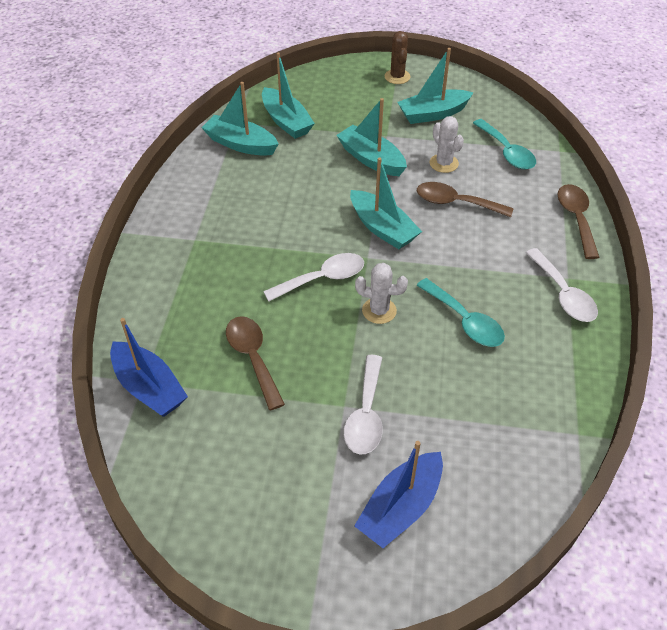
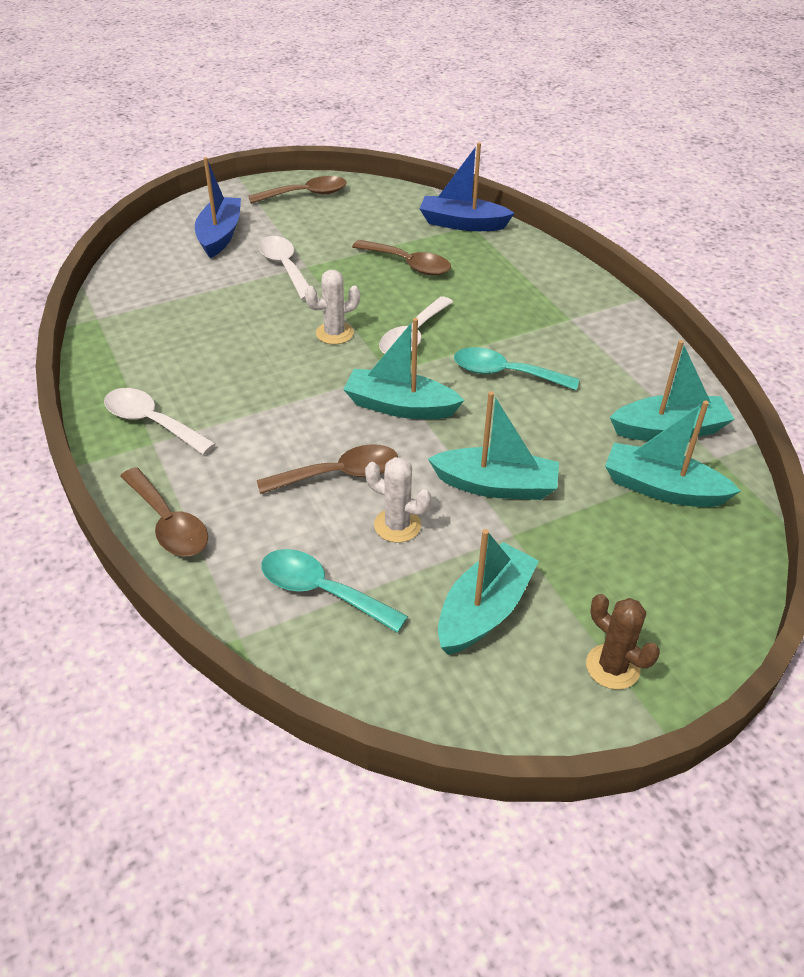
camera: 145 degrees right, 5 degrees down
(255, 538) = (306, 194): none -> brown spoon
(465, 321) = (245, 357): turquoise spoon -> turquoise spoon (505, 373)

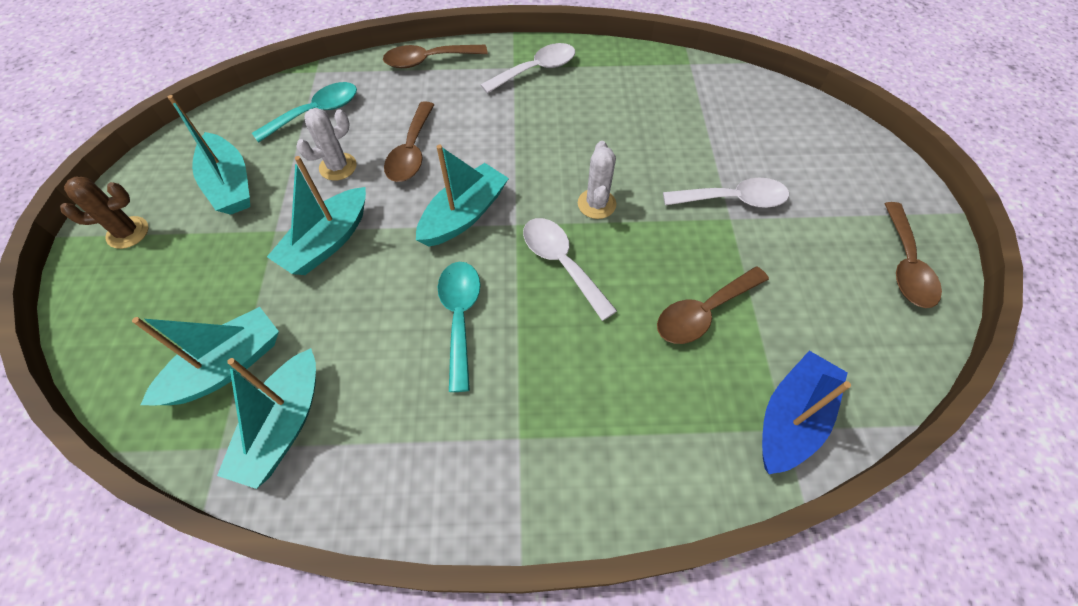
camera: 115 degrees right, 15 degrees up
(220, 235) = (815, 165): blue boat -> none
(505, 373) = (460, 317): turquoise spoon -> turquoise spoon turned 45 degrees counterclockwise

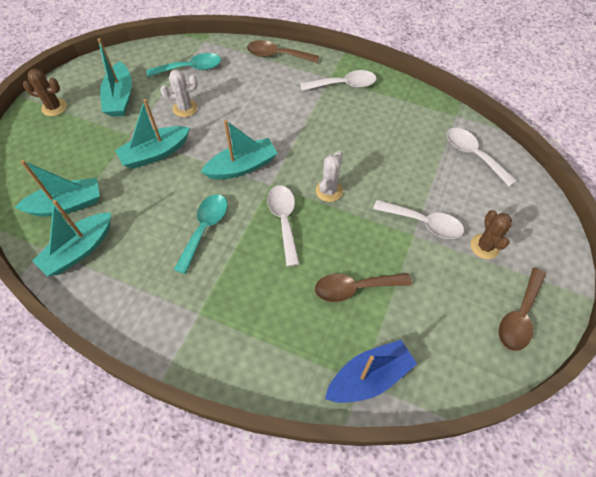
camera: 25 degrees right, 0 degrees up
(411, 152) = (233, 114): brown spoon -> none
(737, 101) = (473, 154): none -> white spoon
(817, 200) = (484, 246): none -> brown cactus

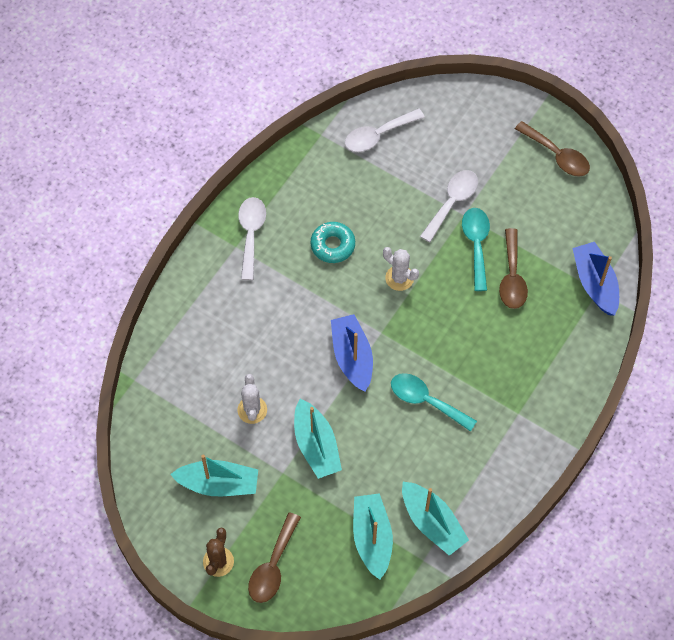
camera: 80 degrees left, 5 degrees up
(191, 68) = (184, 399): turquoise spoon -> turquoise spoon (476, 244)
(242, 166) = (352, 357): turquoise boat -> blue boat
(277, 55) = (183, 298): brown spoon -> brown spoon (273, 566)
(284, 220) = (428, 326): white spoon -> none
(349, 138) = (332, 245): none -> turquoise donut
(484, 246) = (485, 159): brown cactus -> none

